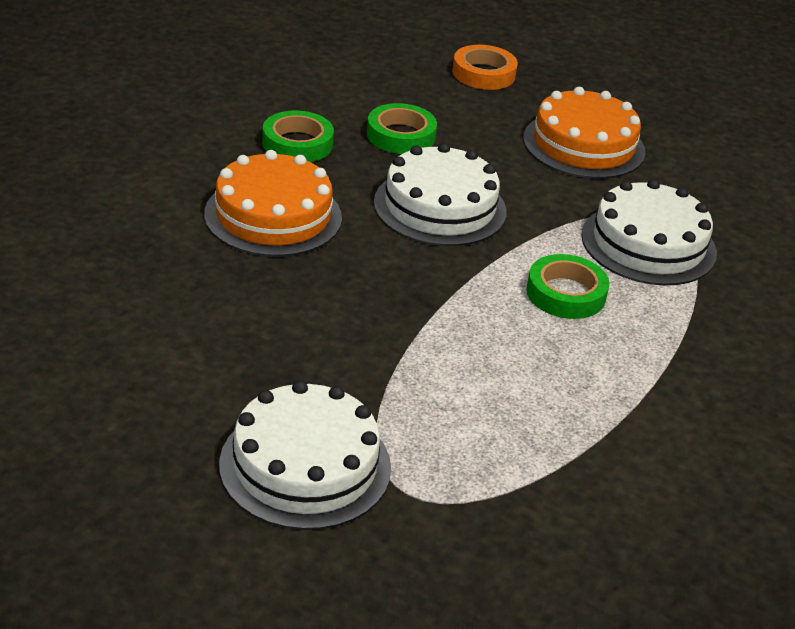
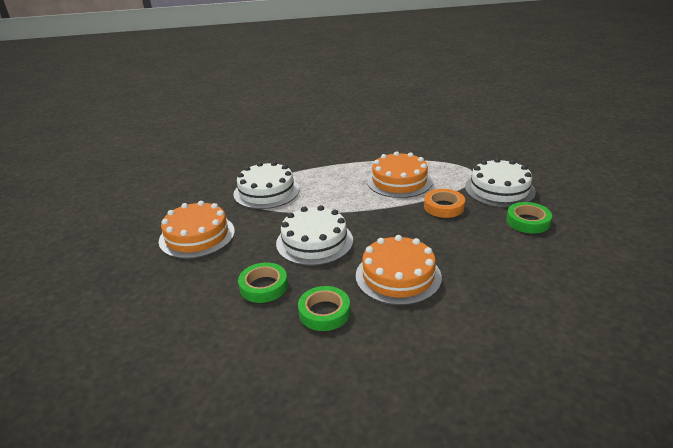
camera: 125 degrees left, 5 degrees down
(483, 73) = (143, 301): orange tape -> orange tape (444, 207)
(502, 382) = (399, 181): none -> orange cake
(566, 293) = (329, 192): green tape -> green tape (528, 221)

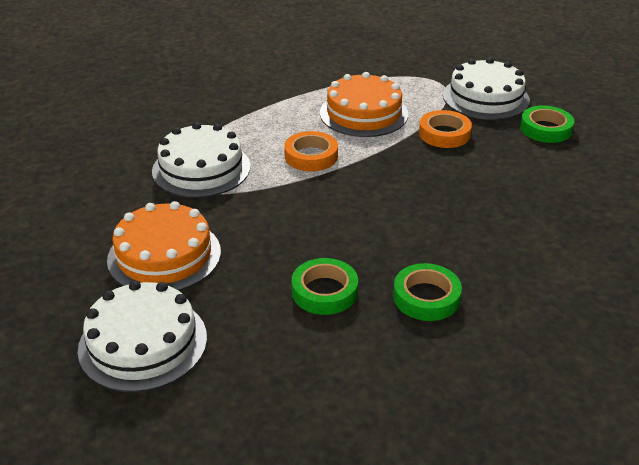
camera: 30 degrees left, 5 degrees up
(314, 241) = (333, 218): white cake -> white cake (143, 343)
(338, 200) = (311, 156): none -> orange tape
(398, 276) = (468, 230): orange cake -> none

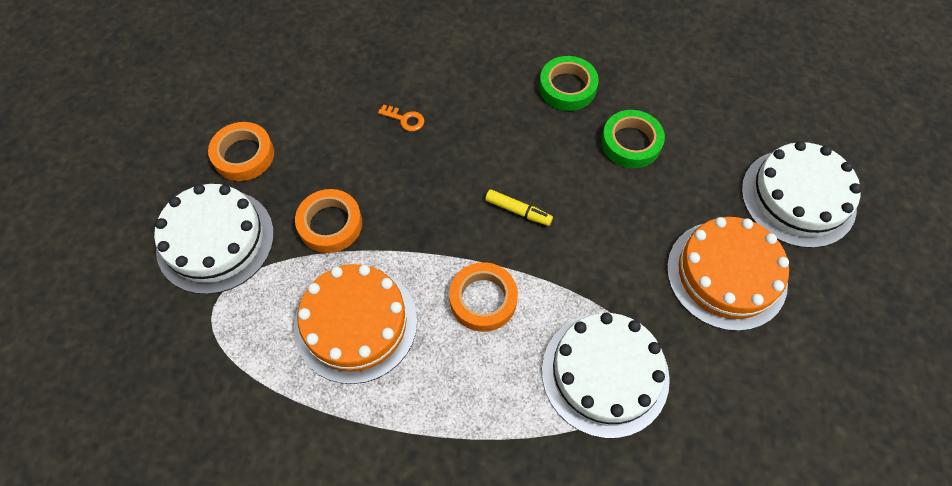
camera: 135 degrees left, 25 degrees up
(349, 202) = (518, 211): none -> yellow marker
(498, 200) = (405, 119): none -> orange key
(545, 129) = (243, 155): green tape -> orange tape

